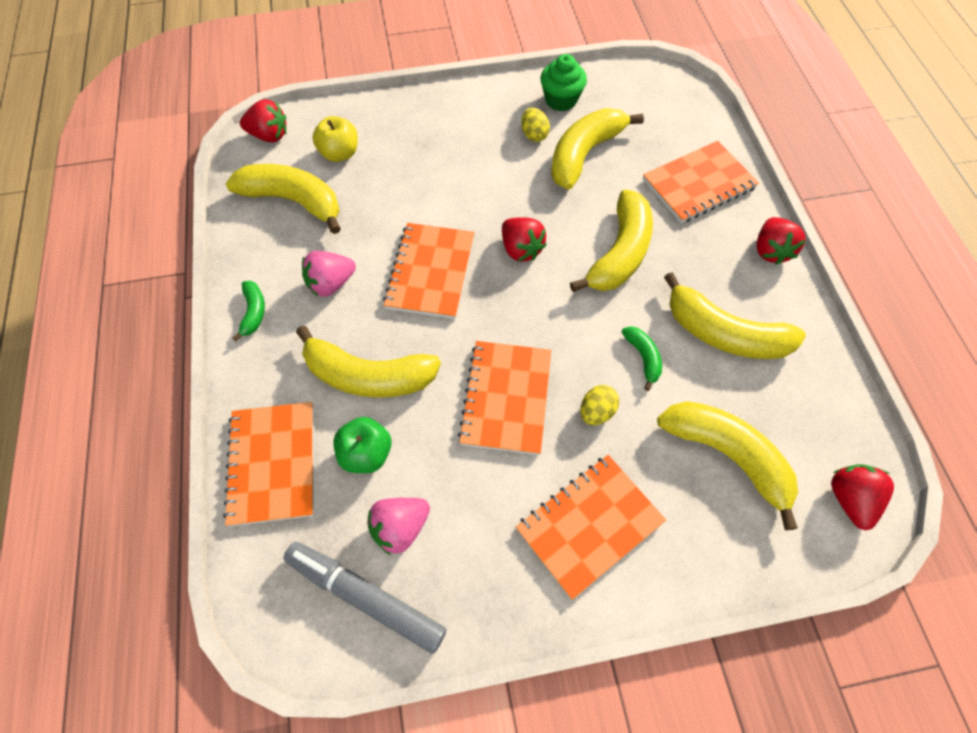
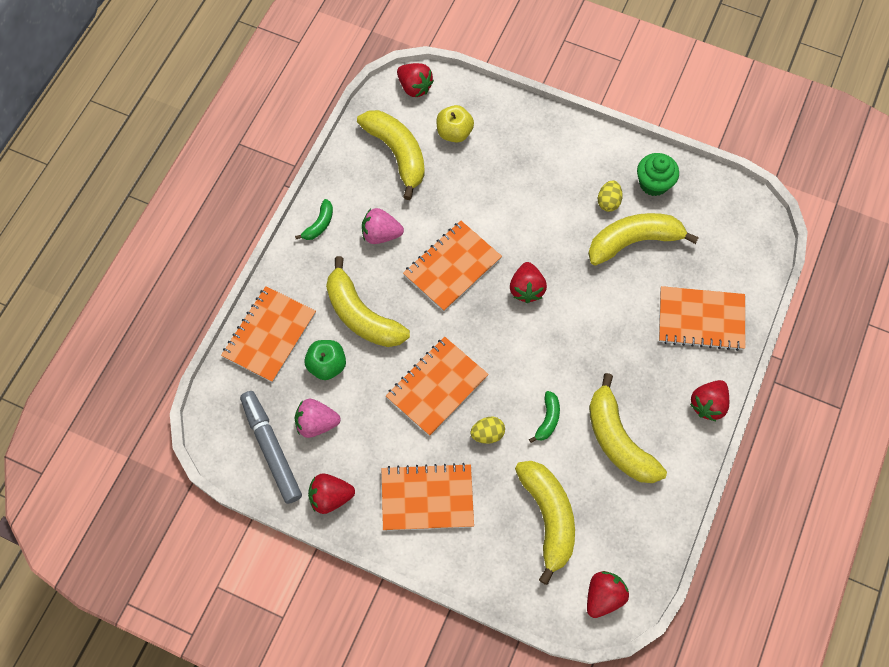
camera: 35 degrees right, 5 degrees up
(480, 604) = (330, 497): none -> red strawberry
(620, 253) = (594, 336): yellow banana -> none

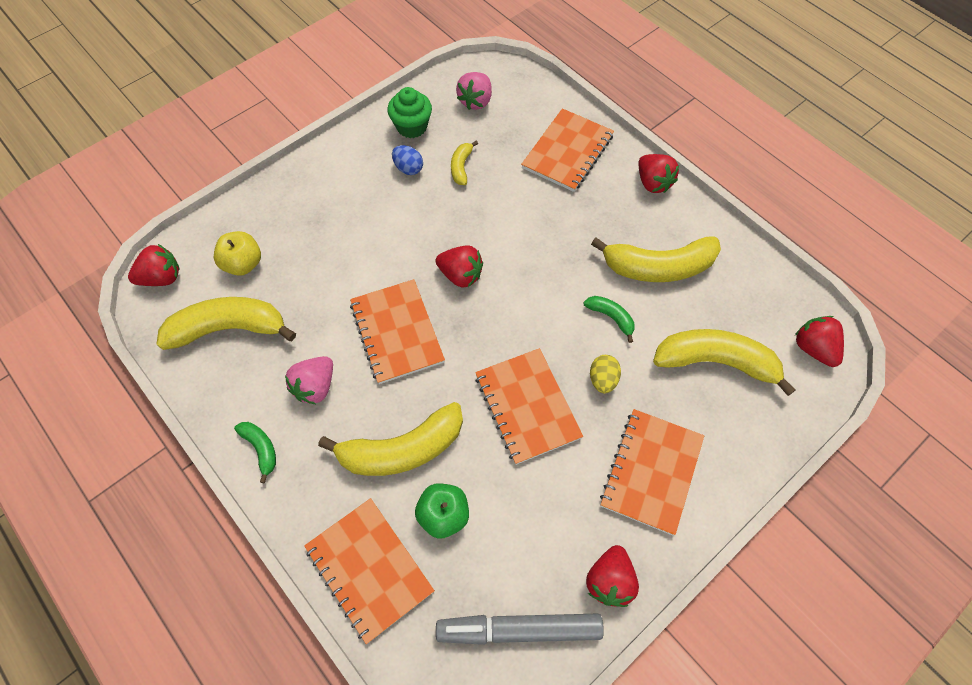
camera: 65 degrees left, 5 degrees down
(316, 423) = (510, 558): pink strawberry -> pink strawberry (476, 101)
(608, 202) = (408, 168): yellow egg -> blue egg
(633, 241) = (461, 167): yellow banana -> yellow banana, size x0.48

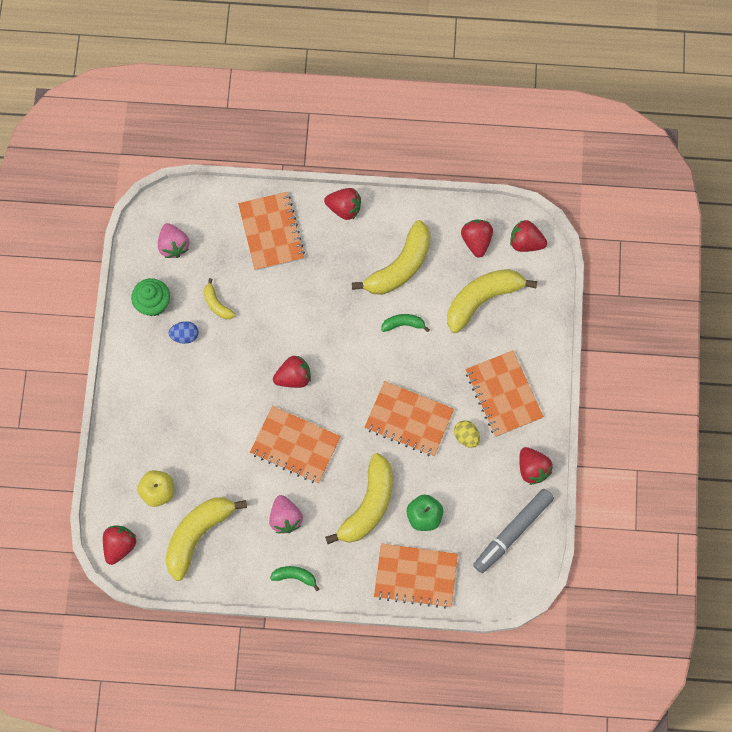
camera: 45 degrees left, 10 degrees up
(602, 380) = (433, 366): yellow egg -> yellow egg (466, 437)
(759, 306) = (476, 241): none -> red strawberry

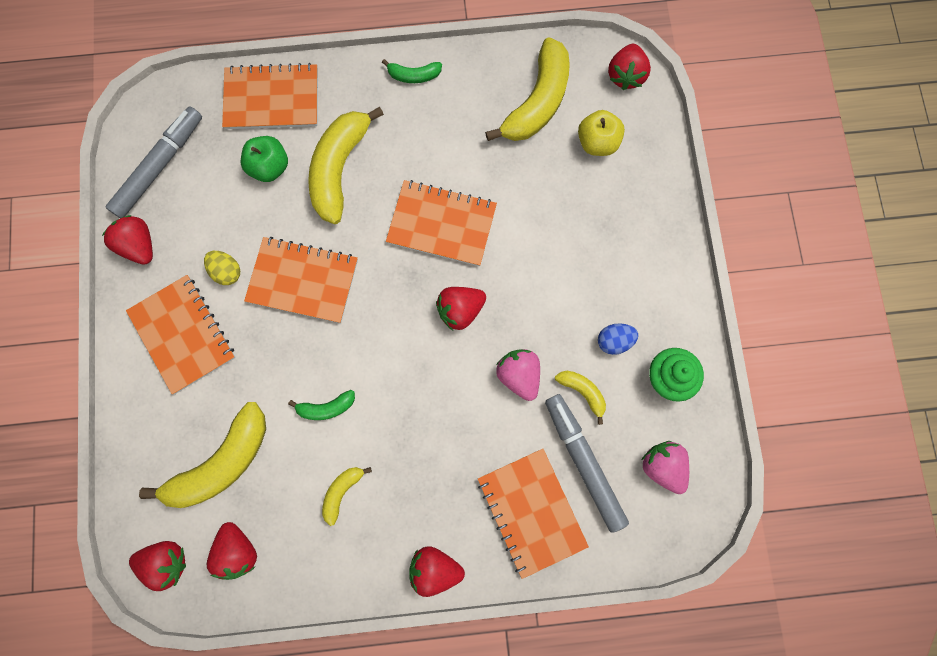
camera: 170 degrees right, 5 degrees up
(228, 258) = (583, 462): none -> grey marker
(285, 518) = (437, 137): pink strawberry -> pink strawberry (519, 375)
(400, 266) = (342, 492): yellow banana -> yellow banana, size x0.48

